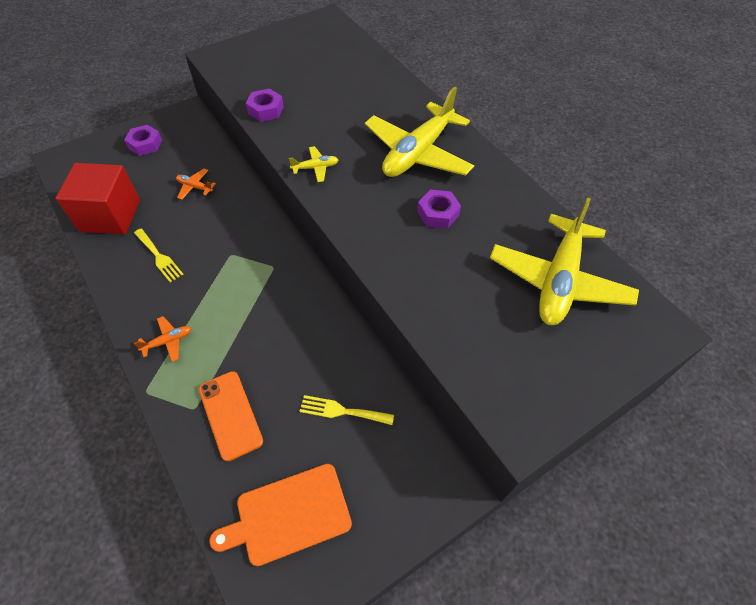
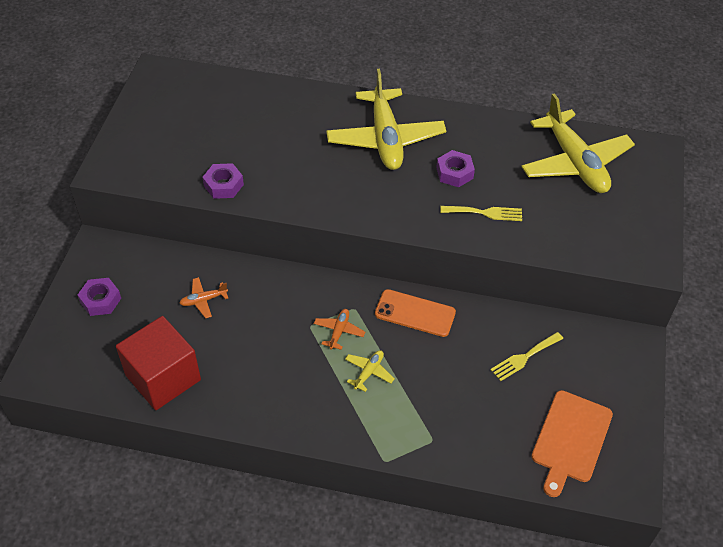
camera: 45 degrees left, 5 degrees down
(159, 257) = (255, 373): yellow fork -> yellow fork (485, 213)
(168, 341) = (352, 419): orange plane -> orange plane (339, 331)
(230, 415) = (461, 422): orange phone -> orange phone (415, 313)
(315, 168) = (329, 202): yellow plane -> yellow plane (368, 372)

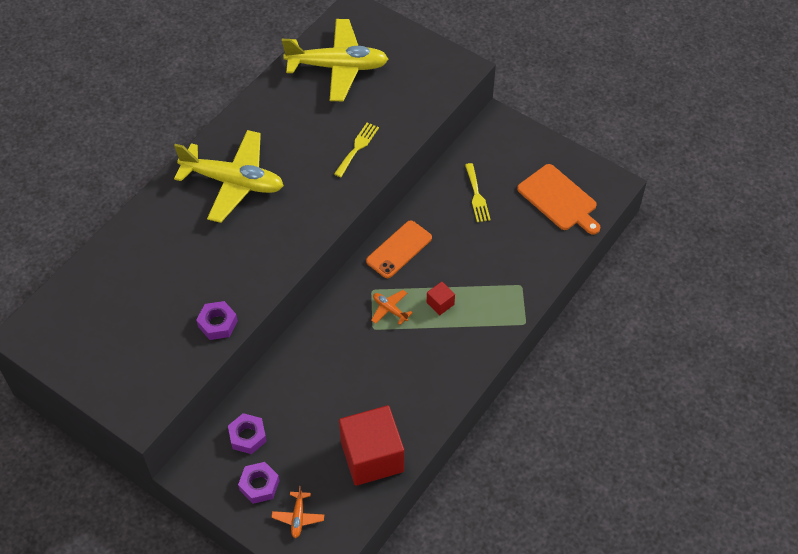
camera: 65 degrees left, 5 degrees up
(203, 300) = (304, 400): orange plane -> orange plane (298, 517)
(368, 372) = (440, 303): yellow plane -> red cube
(454, 173) = (302, 150): purple nut -> purple nut (248, 436)

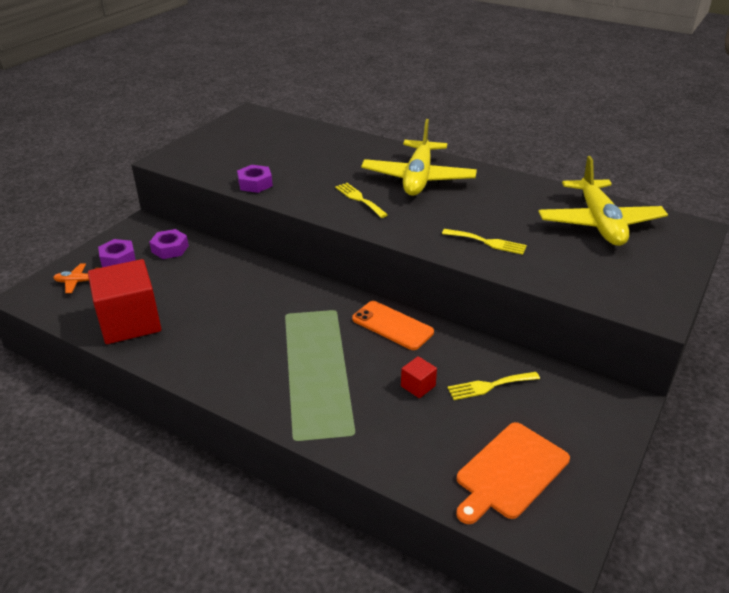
camera: 85 degrees right, 20 degrees down
(266, 234) = (359, 199): none -> yellow fork
(390, 309) = (310, 323): orange plane -> none
(440, 303) = (320, 361): red cube -> red cube (418, 386)

